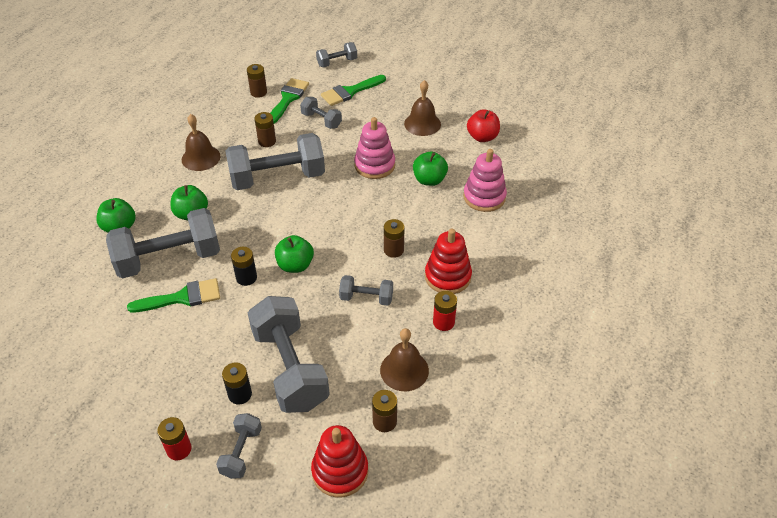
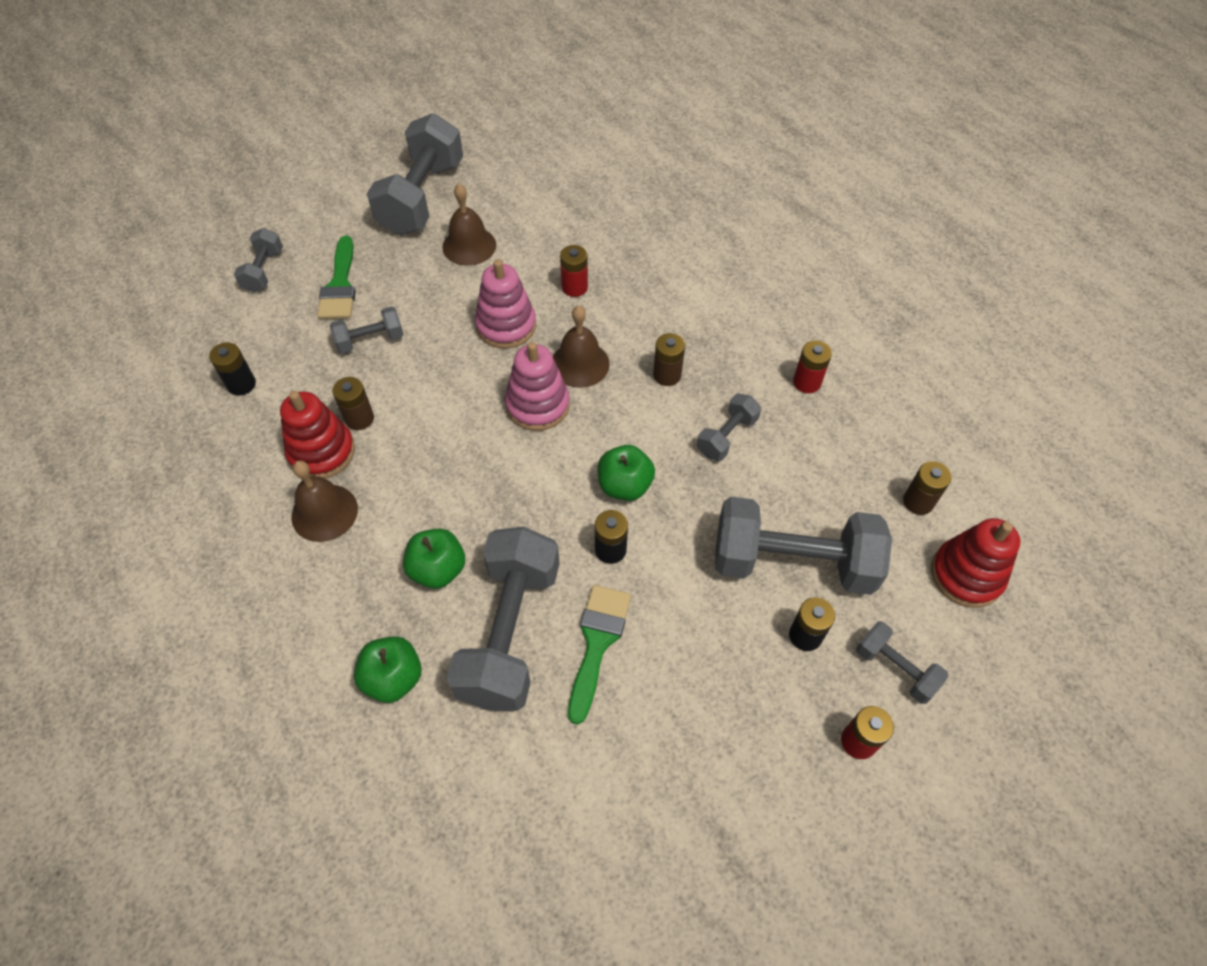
camera: 60 degrees left, 10 degrees up
(258, 92) = (241, 384): brown battery -> black battery
(277, 178) = (445, 437): grey dumbbell -> grey dumbbell (422, 198)
(288, 99) = (289, 357): green brush -> none
(404, 370) = (855, 450): brown bell -> brown bell (580, 364)
(429, 180) = (574, 287): green apple -> red battery
(447, 276) = (742, 346): red stacking toy -> red stacking toy (322, 452)
(482, 137) = (540, 206): red apple -> none
(484, 197) = (640, 254): pink stacking toy -> pink stacking toy (537, 405)

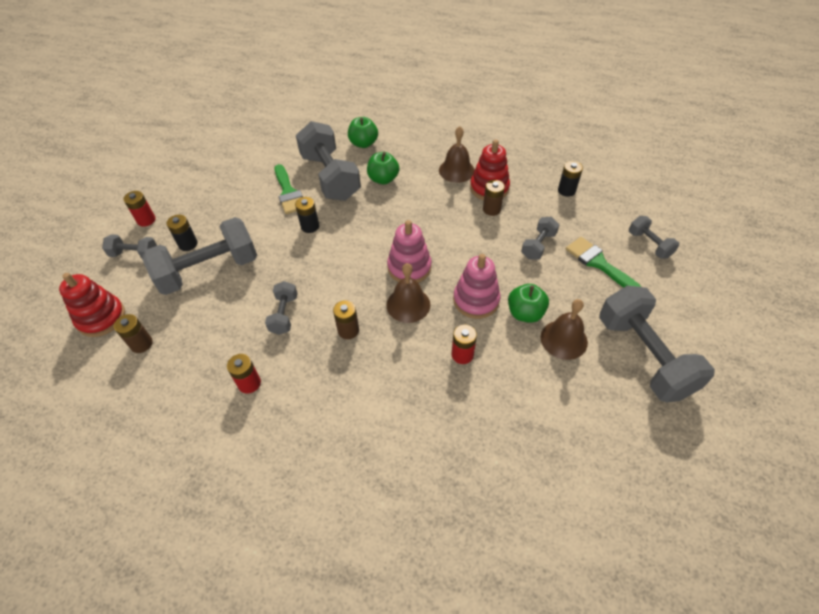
camera: 145 degrees right, 5 degrees down
(624, 486) = (325, 256): green apple -> green apple (525, 313)

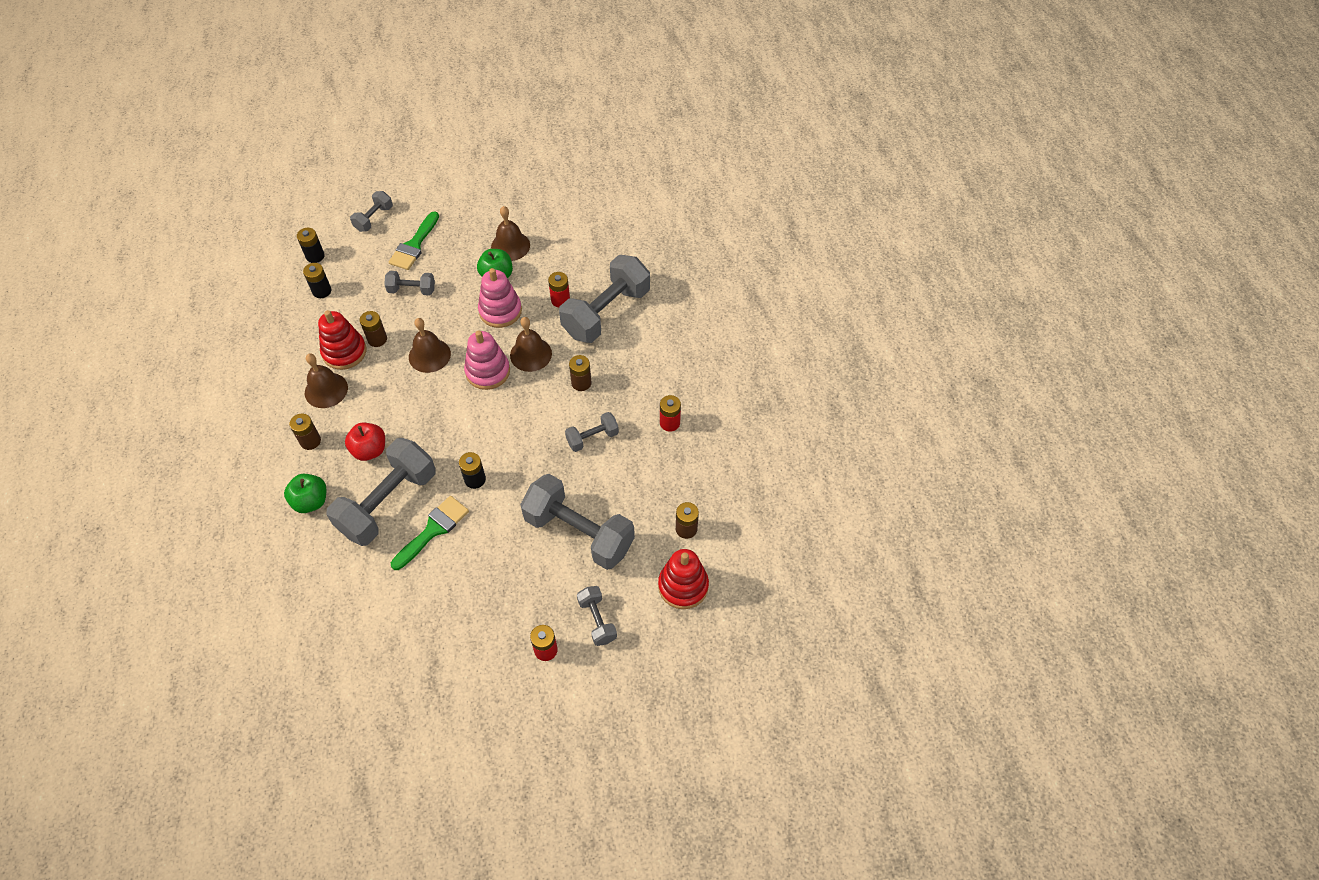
camera: 120 degrees left, 5 degrees up
(188, 244) = (556, 578): black battery -> black battery (315, 256)
(383, 179) = (369, 450): green apple -> red apple
(414, 153) = (310, 441): none -> brown battery
(453, 236) = (429, 355): none -> brown bell
(643, 356) = (500, 200): grey dumbbell -> grey dumbbell (606, 313)

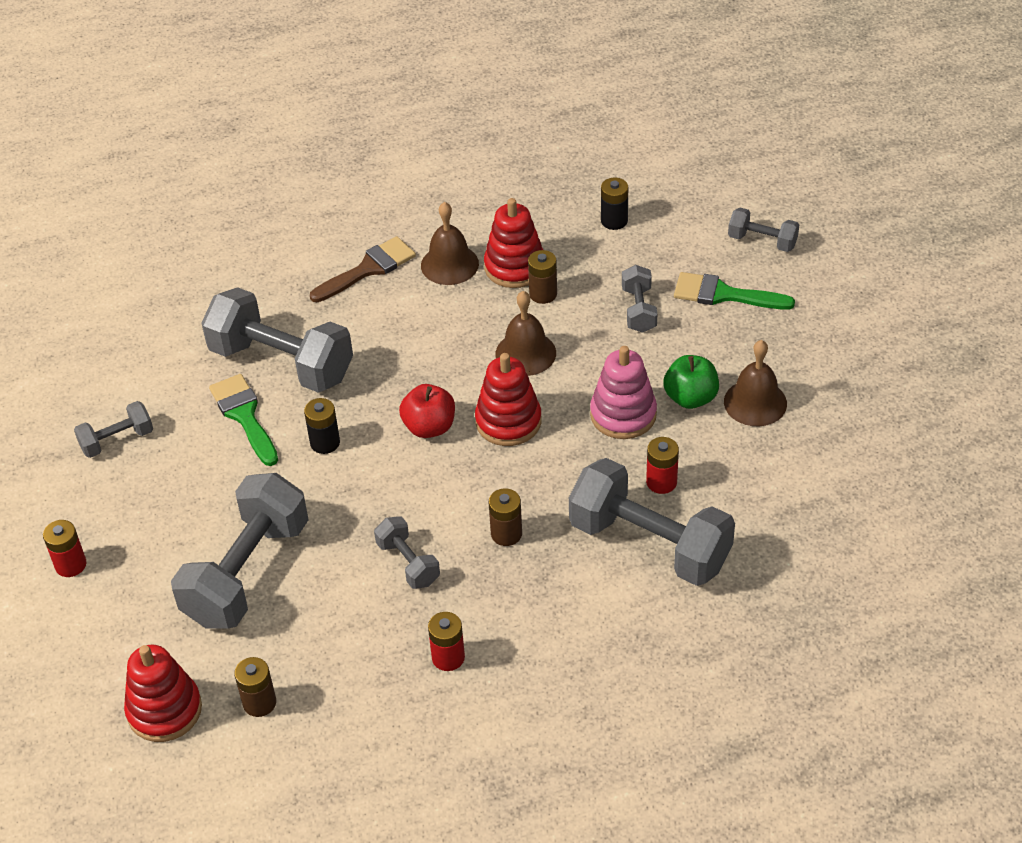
camera: 85 degrees right, 10 degrees down
(310, 441) = (368, 269): brown battery -> brown brush
(311, 501) = (279, 291): green apple -> none
(315, 256) = (674, 199): black battery -> none
(369, 450) = (361, 327): red apple -> red apple (429, 427)
(433, 530) = (244, 416): green brush -> green brush turned 150 degrees counterclockwise
(488, 371) = (508, 421): pink stacking toy -> red stacking toy
(531, 354) = (549, 464): brown bell -> none
(597, 620) = (112, 614): grey dumbbell -> grey dumbbell (117, 440)

